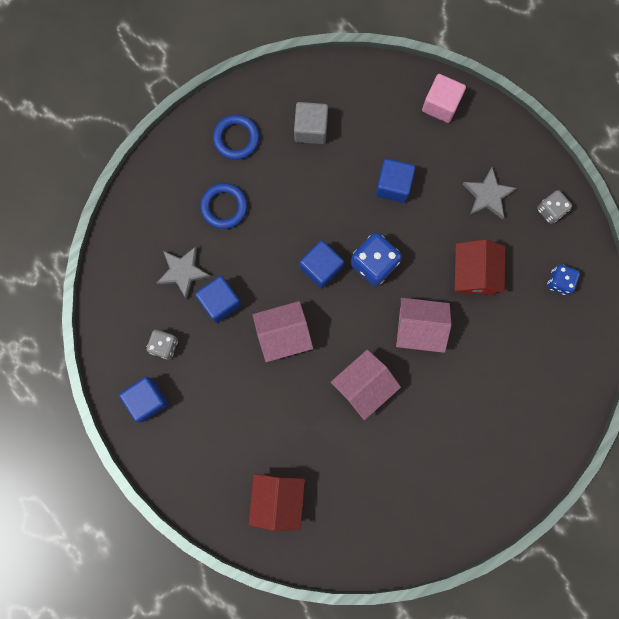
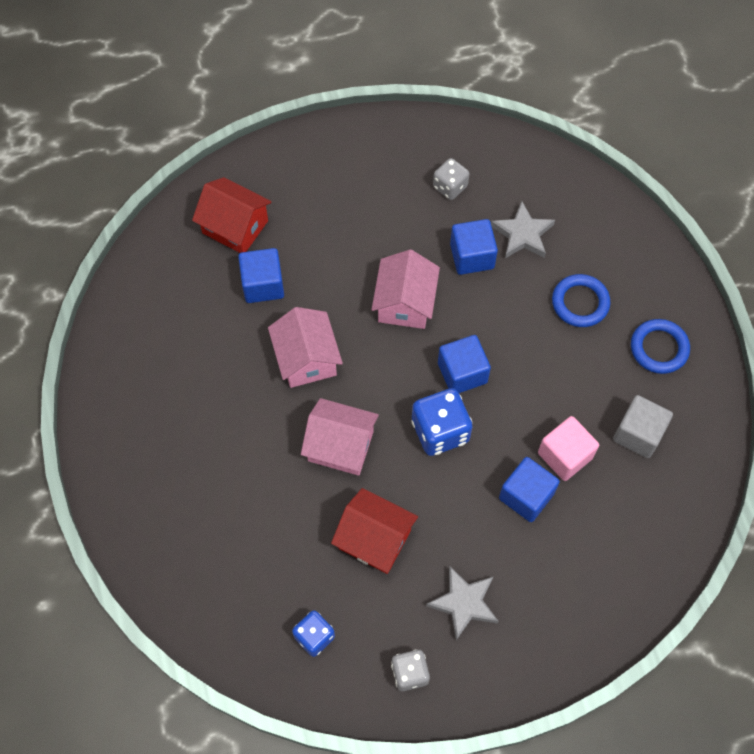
camera: 115 degrees right, 15 degrees down
(147, 400) = (400, 151): blue cube -> blue cube (263, 285)
(419, 328) = (340, 446): pink house -> pink house turned 75 degrees clockwise
(441, 104) = (609, 603): pink cube -> pink cube (565, 455)

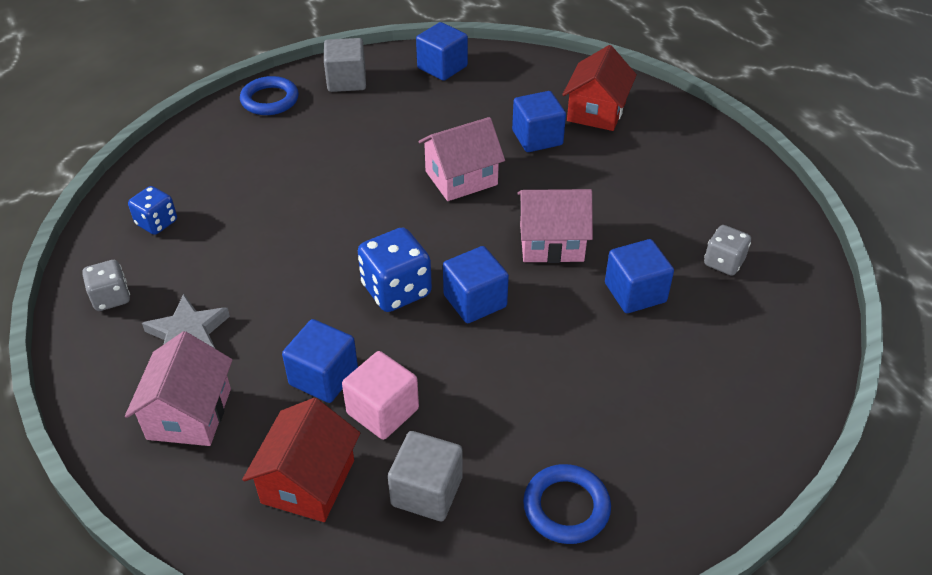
camera: 80 degrees right, 20 degrees down
(124, 445) = (346, 81): none -> grey cube
(125, 348) = (442, 67): none -> blue cube
(340, 446) = (366, 215): pink house -> pink house (189, 414)
(374, 539) = (262, 253): red house -> red house (308, 481)
(522, 234) = (687, 337): grey star -> none
(580, 303) = (608, 407): blue ring -> blue ring (270, 100)

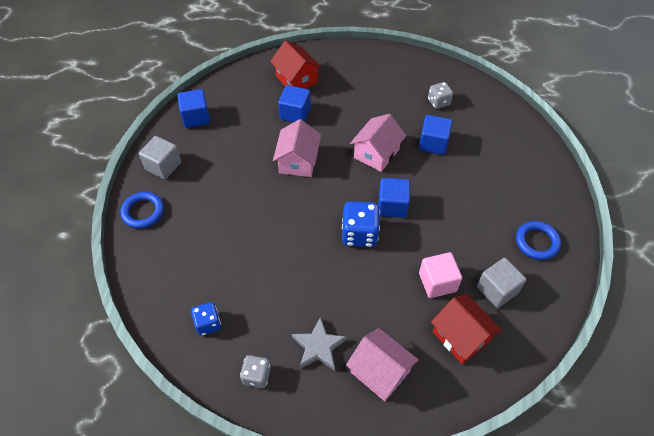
camera: 55 degrees left, 10 degrees up
(323, 377) = (397, 296): blue cube -> none

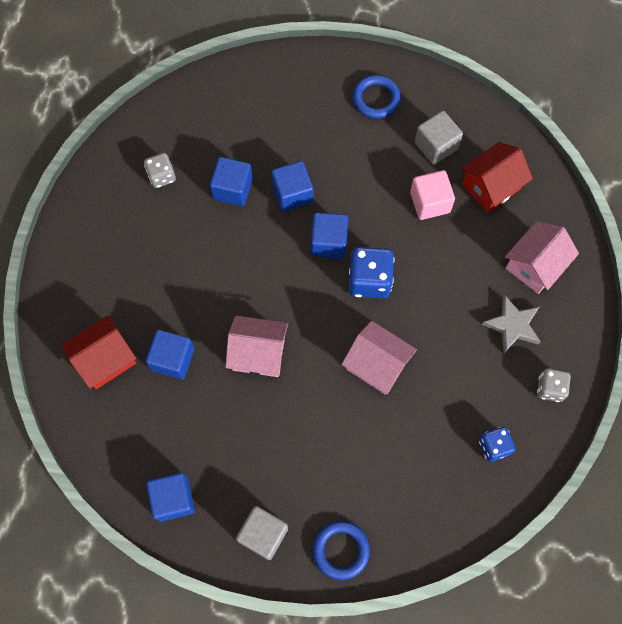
camera: 90 degrees left, 15 degrees up
(376, 153) = (247, 256): pink house -> pink house (377, 364)
(433, 181) = (292, 194): none -> blue cube

